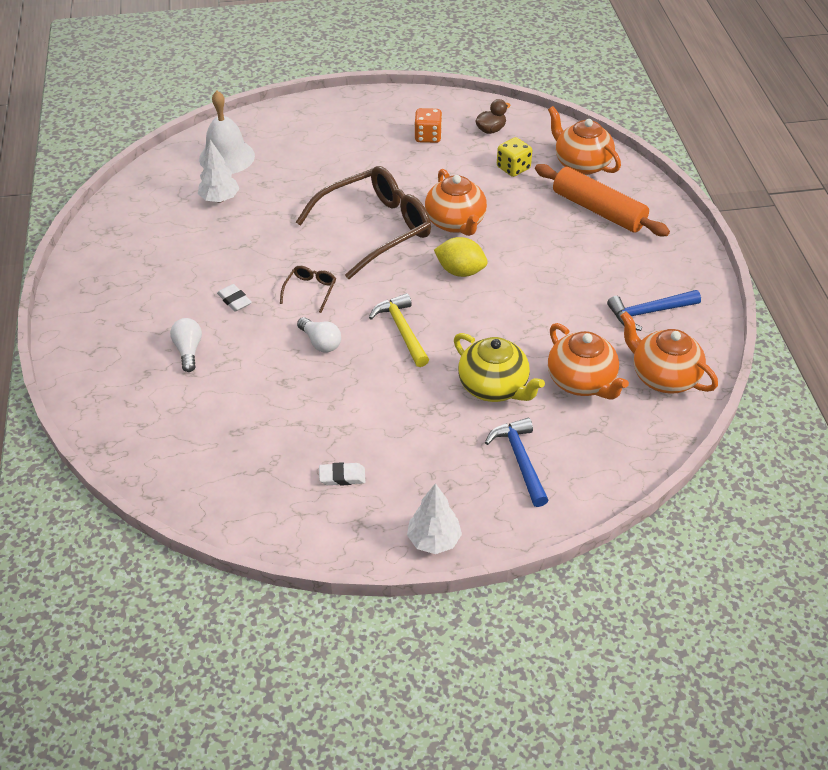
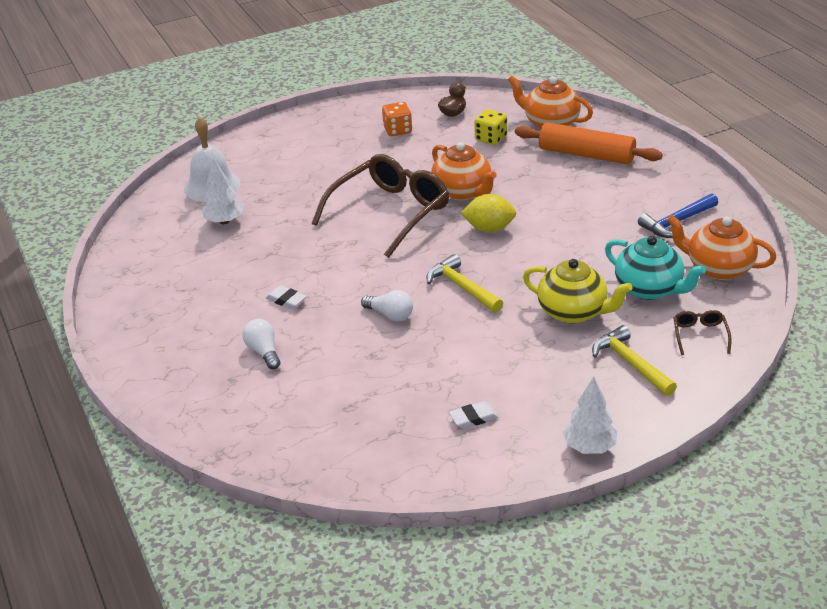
camera: 15 degrees left, 10 degrees down
(310, 291) = (356, 276): brown glasses -> brown glasses (700, 336)
(520, 460) = (631, 363): blue hammer -> yellow hammer
(581, 381) = (649, 289): orange teapot -> turquoise teapot

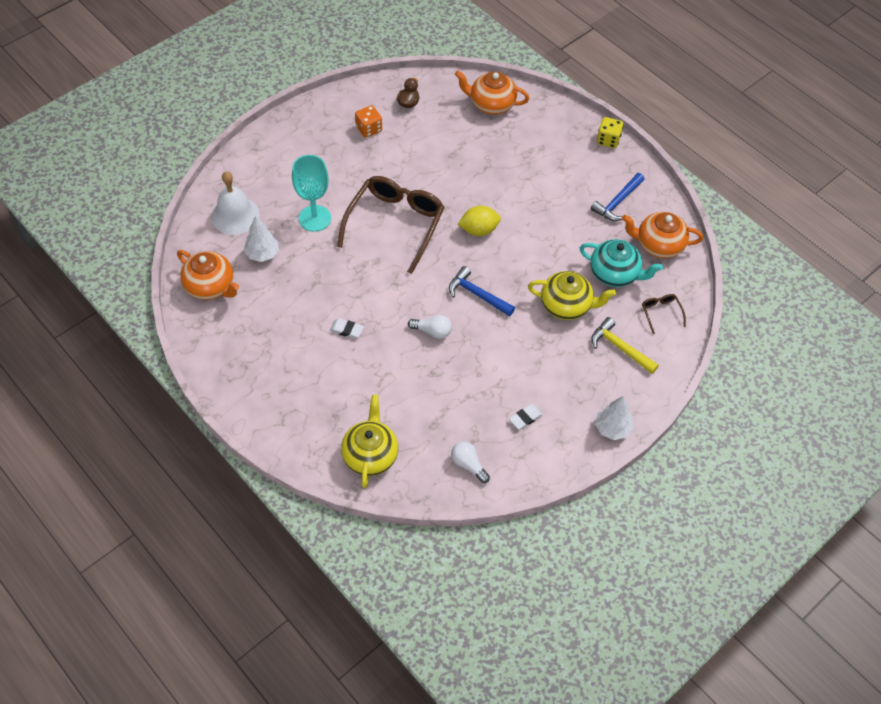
camera: 20 degrees left, 20 degrees up
(255, 425) = (370, 455): none -> yellow teapot
(264, 352) = (349, 384): white light bulb -> white light bulb (468, 465)
(299, 197) = (314, 218): none -> turquoise goblet
(462, 192) = (445, 193): orange teapot -> orange teapot (211, 286)
(462, 287) = (477, 294): yellow hammer -> blue hammer
(491, 138) = (449, 129): yellow dice -> yellow dice (608, 140)
(586, 155) = (530, 138): orange rolling pin -> none

